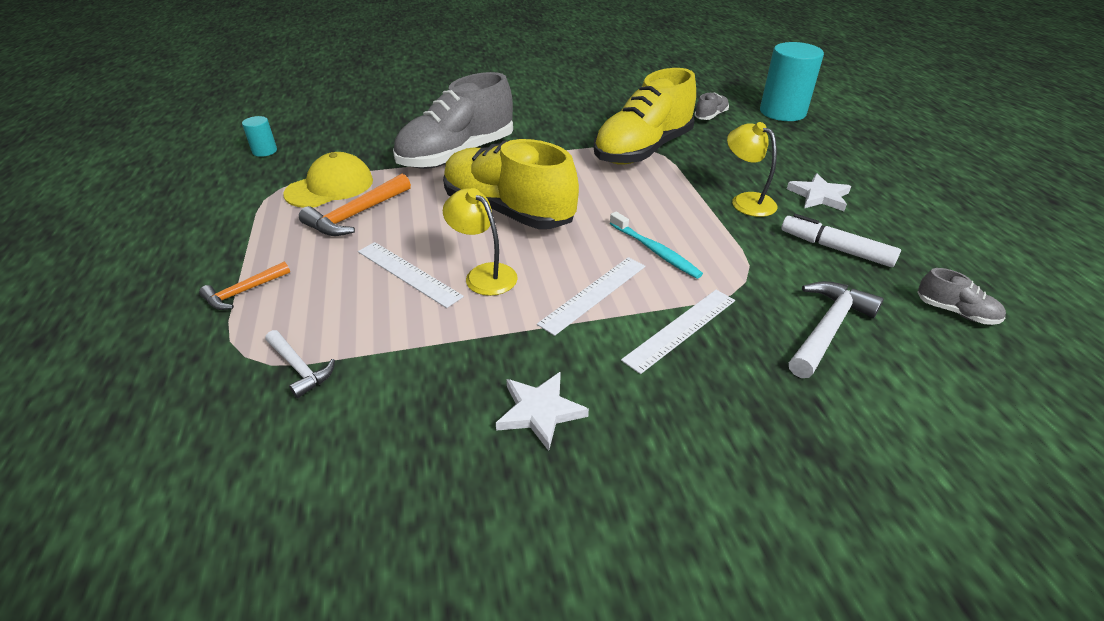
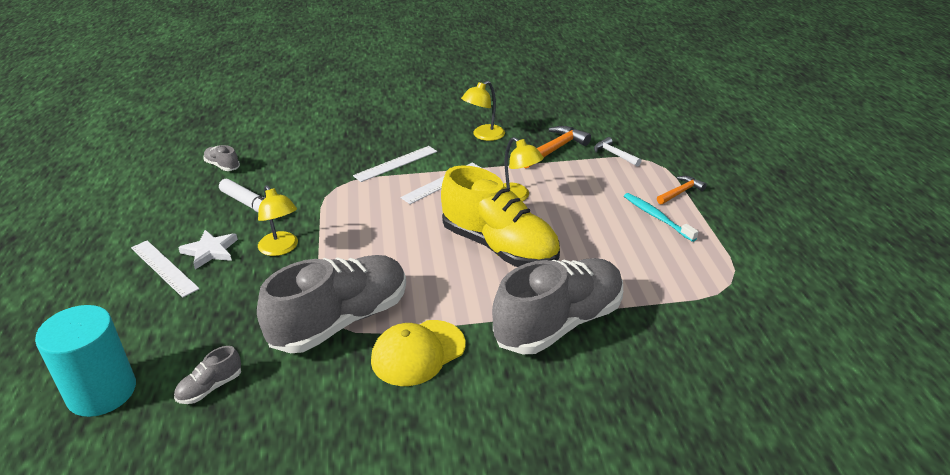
camera: 175 degrees left, 5 degrees down
(264, 151) = (796, 341): turquoise cylinder -> none
(330, 187) = (679, 282): yellow cap -> yellow cap (418, 353)
(357, 215) = (634, 249): orange hammer -> orange hammer (555, 149)
(408, 273) = (571, 199): white ruler -> white ruler (164, 268)
(540, 411) = (483, 136): white star -> yellow lamp
(643, 150) = (341, 321): yellow shoe -> grey shoe
(655, 251) = (387, 208): turquoise toothbrush -> turquoise toothbrush (657, 217)
(827, 329) = (309, 161): white hammer -> none

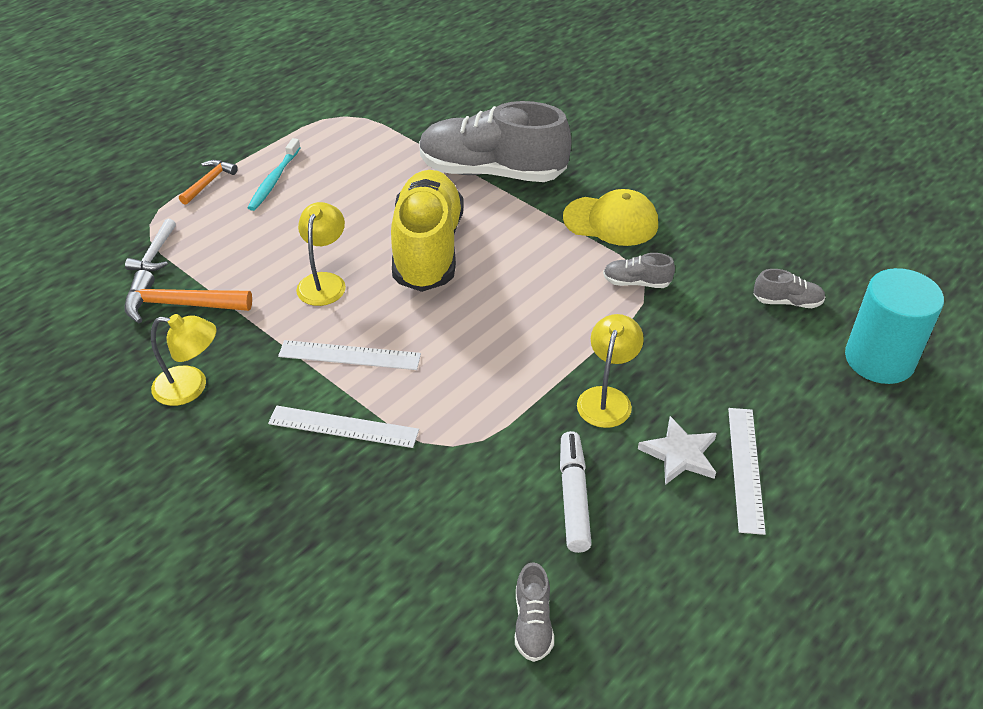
camera: 130 degrees left, 10 degrees up
(341, 321) = (636, 282): grey shoe -> grey shoe, size x0.41
(680, 192) = (209, 182): orange hammer -> orange hammer turned 105 degrees clockwise

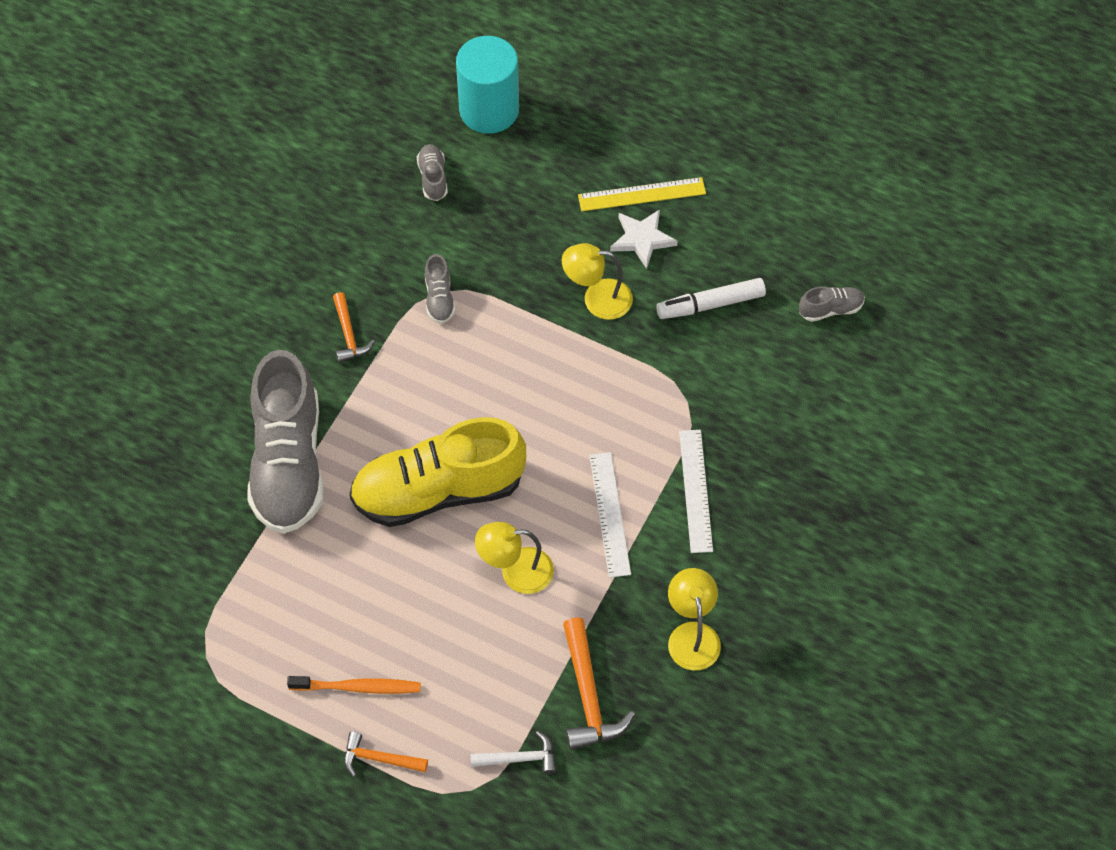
camera: 105 degrees left, 15 degrees up
(274, 180) = (358, 687): turquoise toothbrush -> orange toothbrush
(611, 221) = (348, 334): yellow cap -> orange hammer
(745, 468) = (642, 194): white ruler -> yellow ruler

